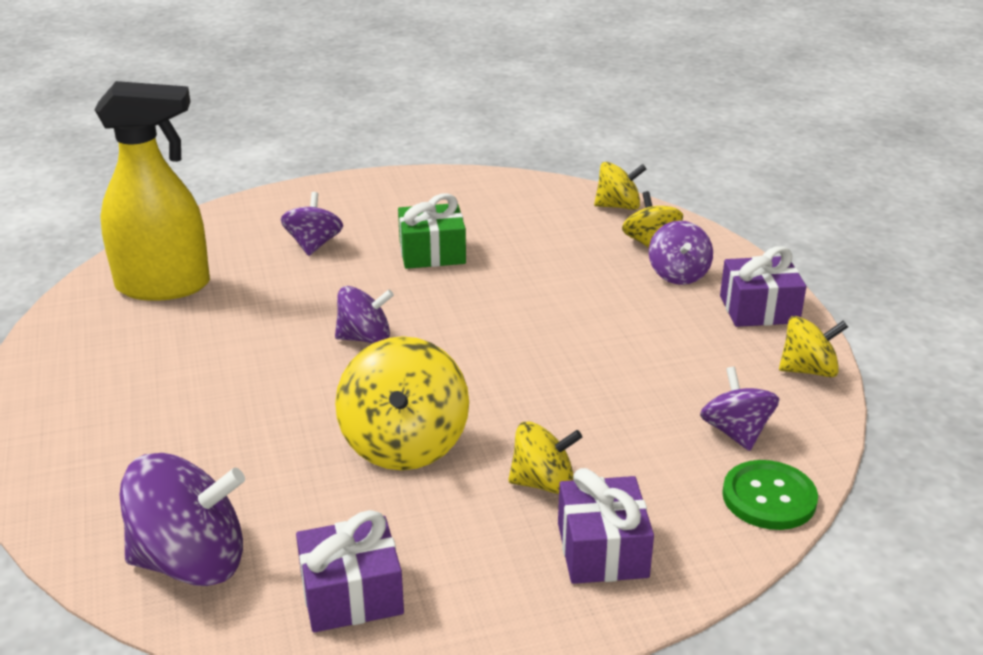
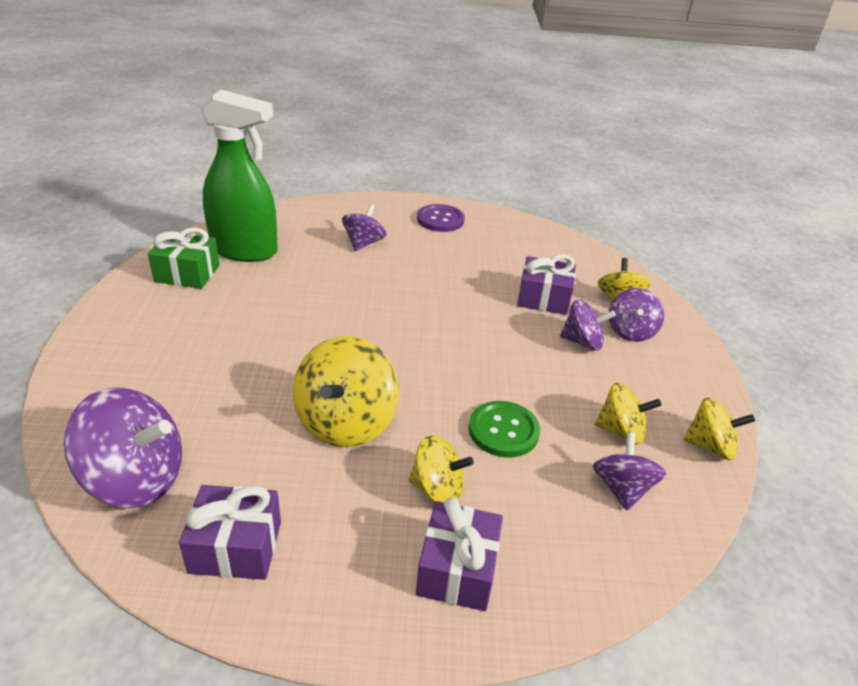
camera: 15 degrees right, 5 degrees up
(164, 286) = (245, 251): yellow spray bottle -> green spray bottle
(365, 338) = (362, 325): purple spinning top -> purple spinning top (582, 342)
(395, 196) = (440, 220): none -> purple button
(432, 253) = (445, 269): green gift -> green gift (187, 273)
(618, 206) = (605, 264): yellow spinning top -> yellow spinning top (621, 431)
(759, 309) = (687, 378): purple gift -> purple gift (543, 298)
(769, 497) = (626, 562): green button -> green button (503, 431)

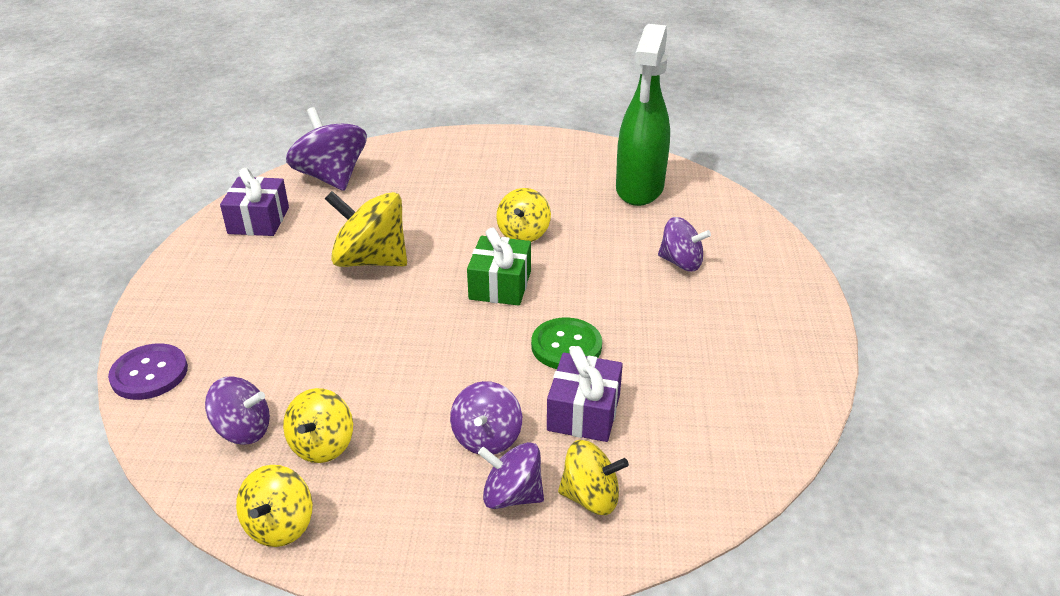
camera: 95 degrees right, 0 degrees up
(136, 478) = (331, 177): purple spinning top -> purple spinning top turned 135 degrees clockwise
(187, 273) = (589, 164): green gift -> green gift (500, 285)
(437, 489) = (280, 309): yellow spinning top -> yellow spinning top (523, 233)
(440, 220) = (770, 326): purple button -> purple button (149, 373)
(457, 569) = (198, 317): purple gift -> none
(503, 431) = (341, 354): green button -> green button (566, 346)

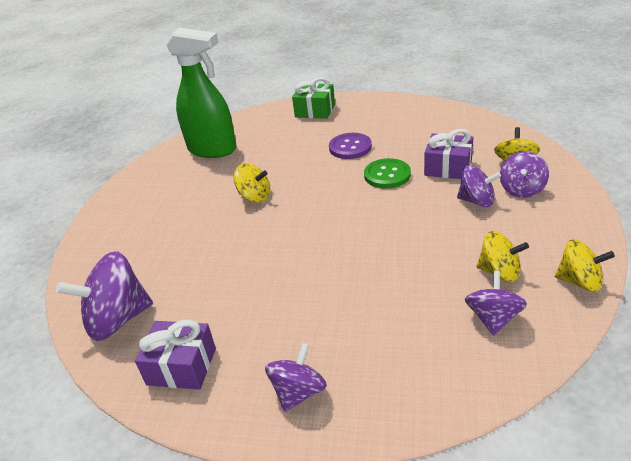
camera: 80 degrees left, 0 degrees up
(149, 373) = (432, 402): purple button -> purple button (350, 147)
(371, 260) = (273, 274): yellow spinning top -> none
(500, 285) = (318, 204): green gift -> green gift (315, 111)
(681, 262) = (304, 136): purple spinning top -> purple spinning top (298, 392)

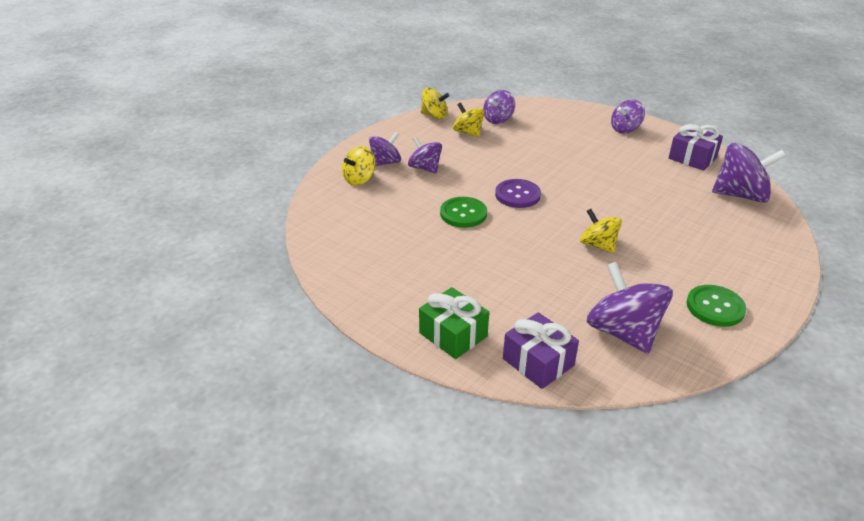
camera: 155 degrees left, 0 degrees up
(150, 188) = (715, 307): none -> green button
(213, 149) = (623, 332): green spray bottle -> purple spinning top
(350, 147) = (465, 257): purple button -> purple button (517, 195)
(448, 167) = (409, 198): purple gift -> purple gift (538, 362)
(579, 281) = (434, 116): yellow spinning top -> yellow spinning top turned 150 degrees clockwise

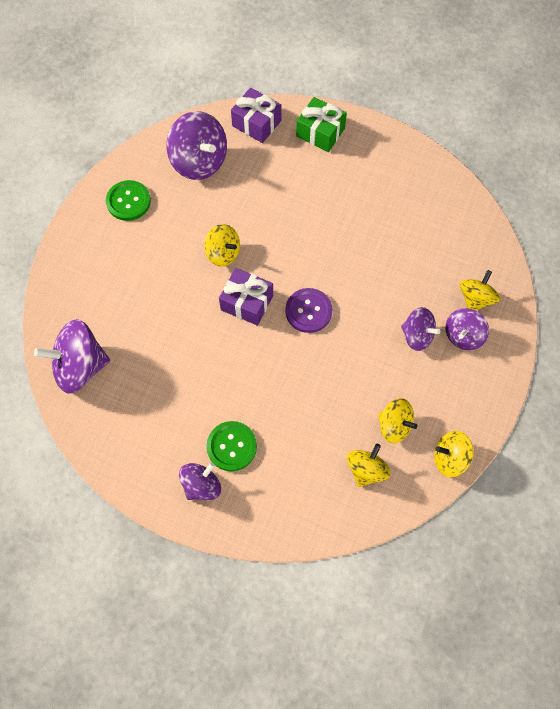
camera: 165 degrees right, 30 degrees up
(463, 214) = (353, 268): green button -> green button (231, 446)
(498, 119) = (366, 469): purple spinning top -> yellow spinning top
(692, 158) = (123, 432): purple gift -> purple gift (247, 302)

